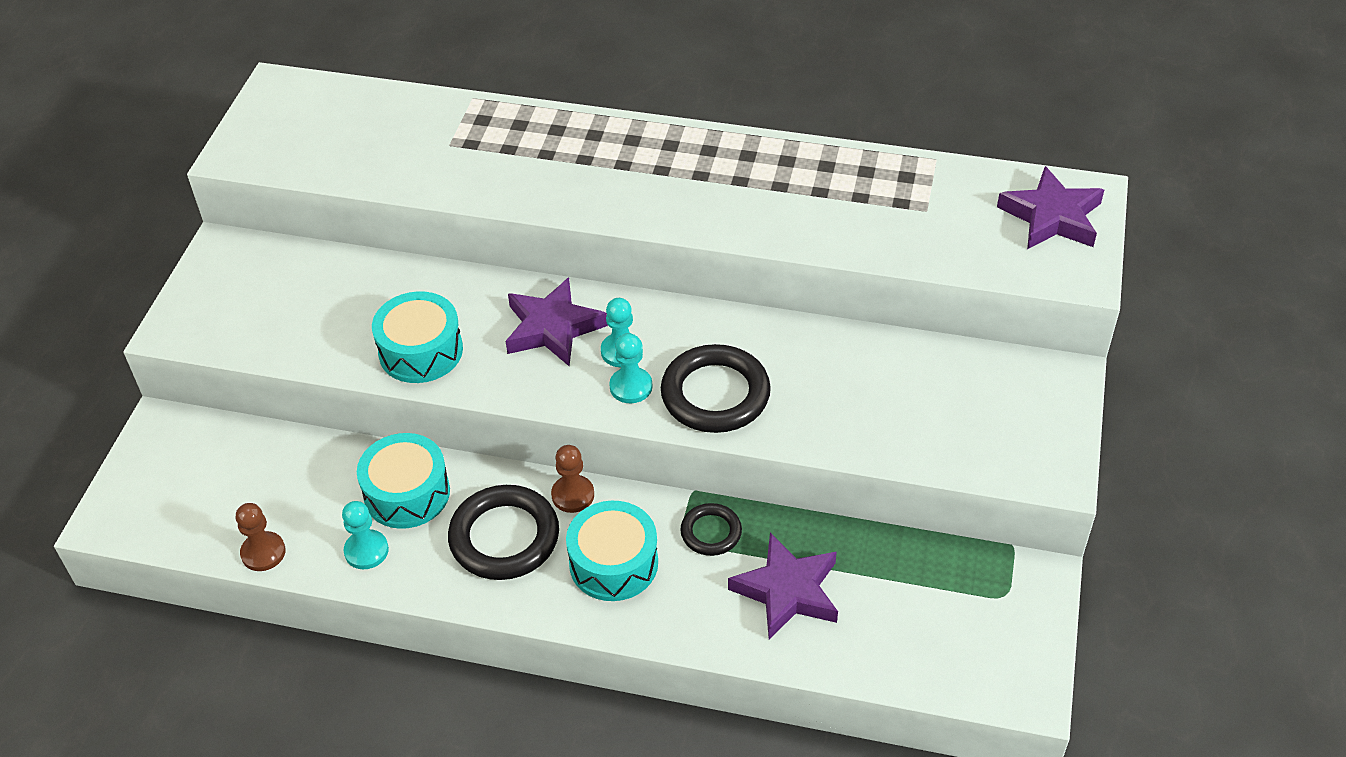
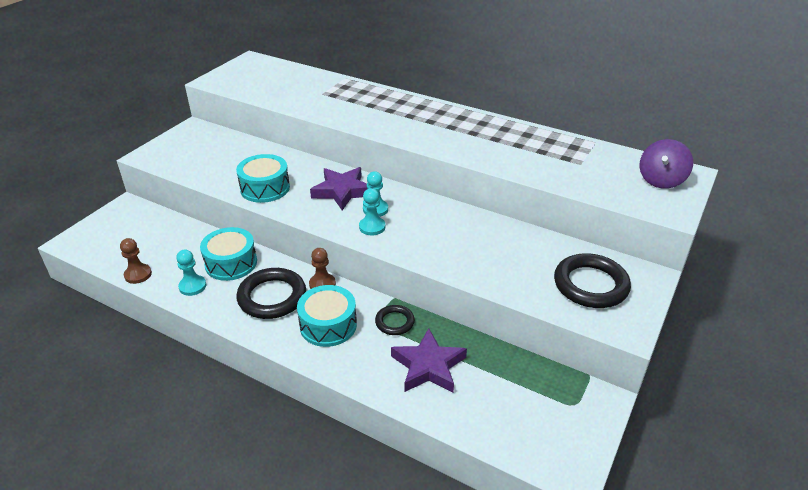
camera: 15 degrees right, 10 degrees down
(715, 394) = (420, 240): black ring -> black ring (590, 285)
(1051, 217) = (661, 180): purple star -> purple spinning top

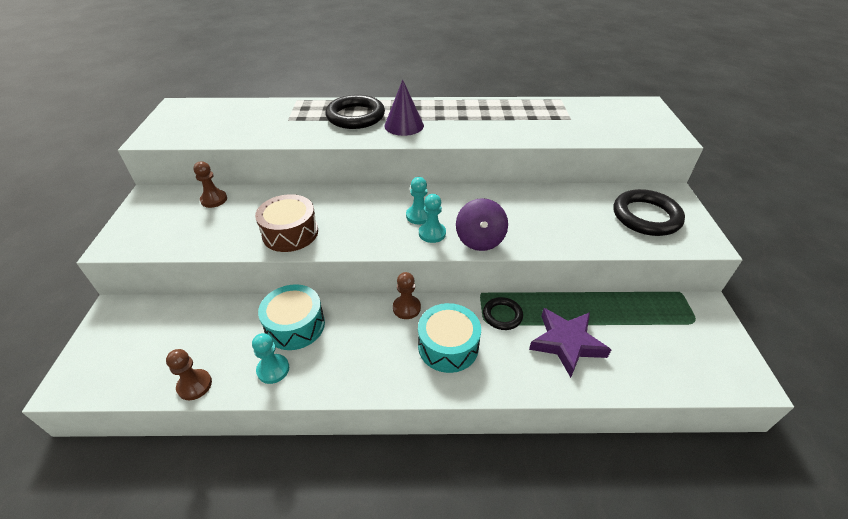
camera: 30 degrees left, 5 degrees up
(233, 144) = (214, 200): none -> brown pawn
(265, 188) = (290, 233): turquoise drum -> brown drum
(272, 297) = (369, 342): black ring -> black ring (355, 116)
(342, 191) = (372, 209): purple star -> none
(411, 125) = (404, 125): none -> purple cone
(661, 180) = (636, 114): purple spinning top -> purple spinning top (480, 240)

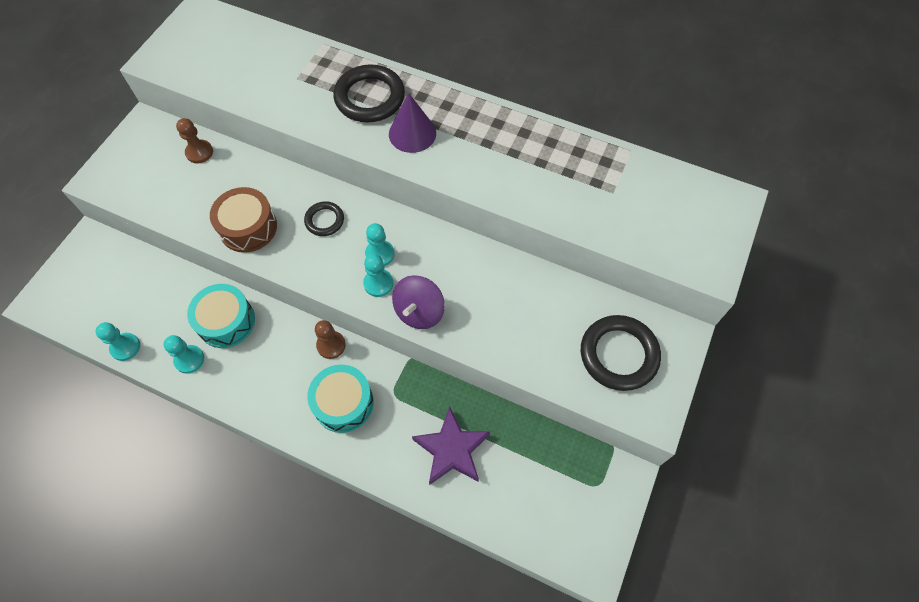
camera: 25 degrees right, 20 degrees up
(194, 385) = (125, 347): brown pawn -> turquoise pawn
(502, 315) = (413, 393): black ring -> black ring (324, 220)

